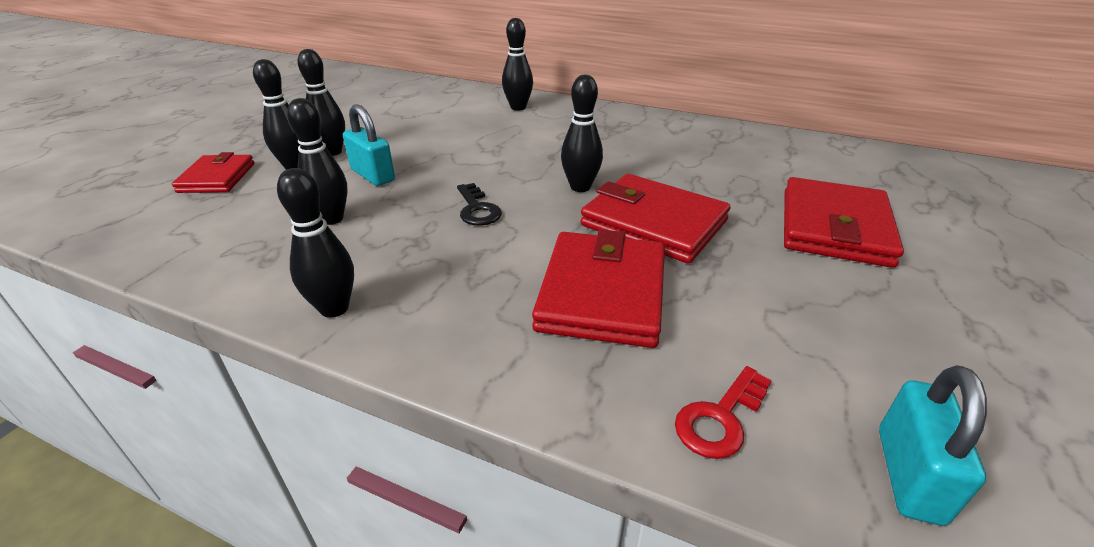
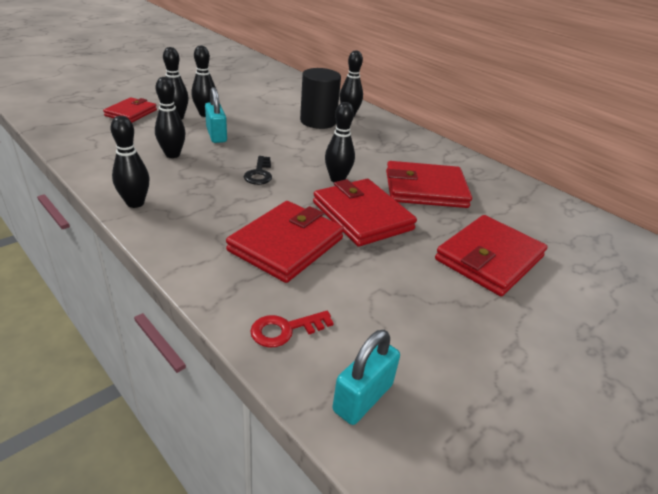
camera: 20 degrees right, 0 degrees up
(489, 124) = (318, 121): none -> black cylinder
(687, 169) = (425, 189): none -> red wallet

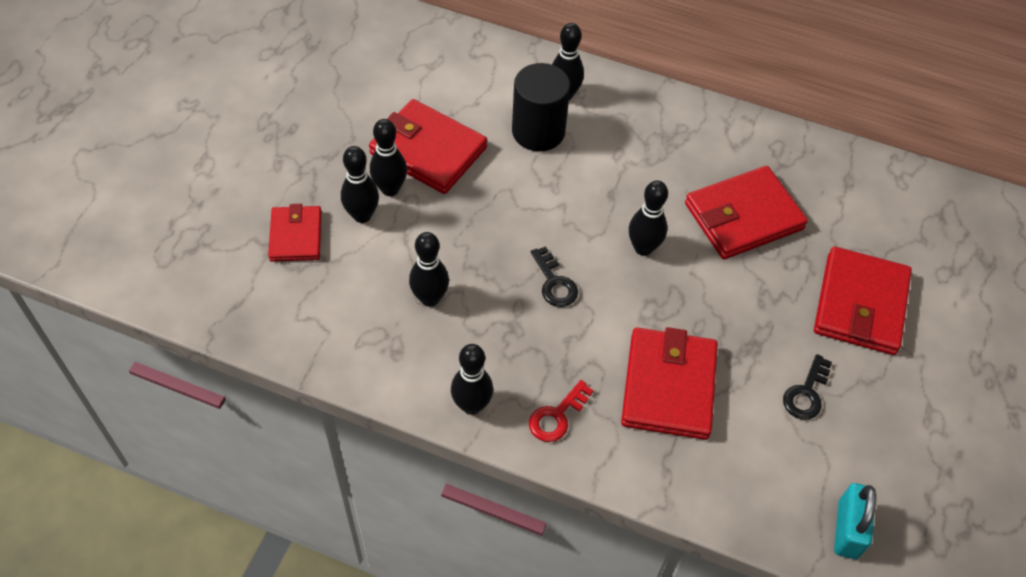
camera: 25 degrees left, 20 degrees up
(216, 135) = (444, 230): turquoise padlock -> none
(285, 330) = (745, 494): red key -> red key (557, 416)
(362, 216) = (709, 301): red wallet -> red wallet (428, 150)
(399, 290) = (806, 393): none -> black key

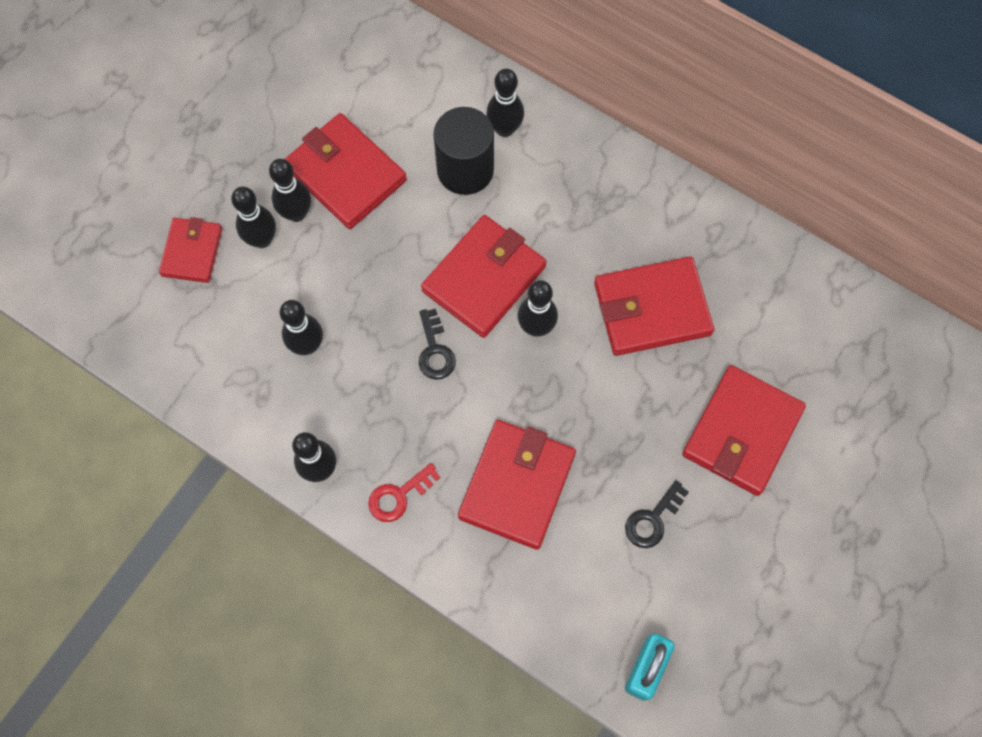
camera: 15 degrees right, 15 degrees up
(582, 216) = (484, 278): none -> red wallet

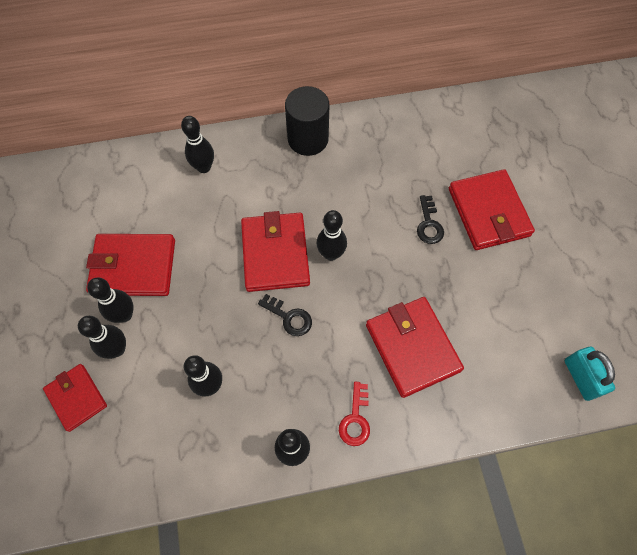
camera: 45 degrees left, 5 degrees down
(465, 170) = (203, 206): black cylinder -> black cylinder (308, 139)
(652, 309) = (379, 191): red wallet -> none
(653, 519) = (497, 296): black key -> black key (429, 224)

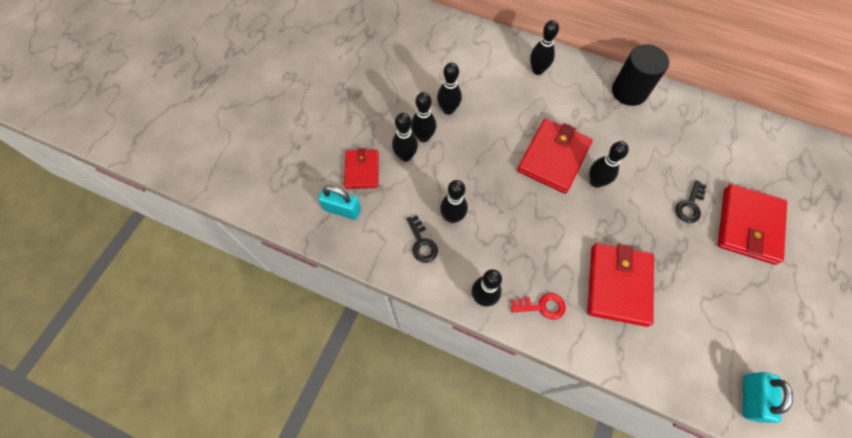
camera: 35 degrees right, 0 degrees up
(81, 458) = (342, 209): none -> turquoise padlock
(133, 267) = (448, 110): red wallet -> black bowling pin
(289, 317) = (536, 206): black key -> black key (422, 243)
(355, 419) = (542, 306): red key -> red key turned 135 degrees counterclockwise

